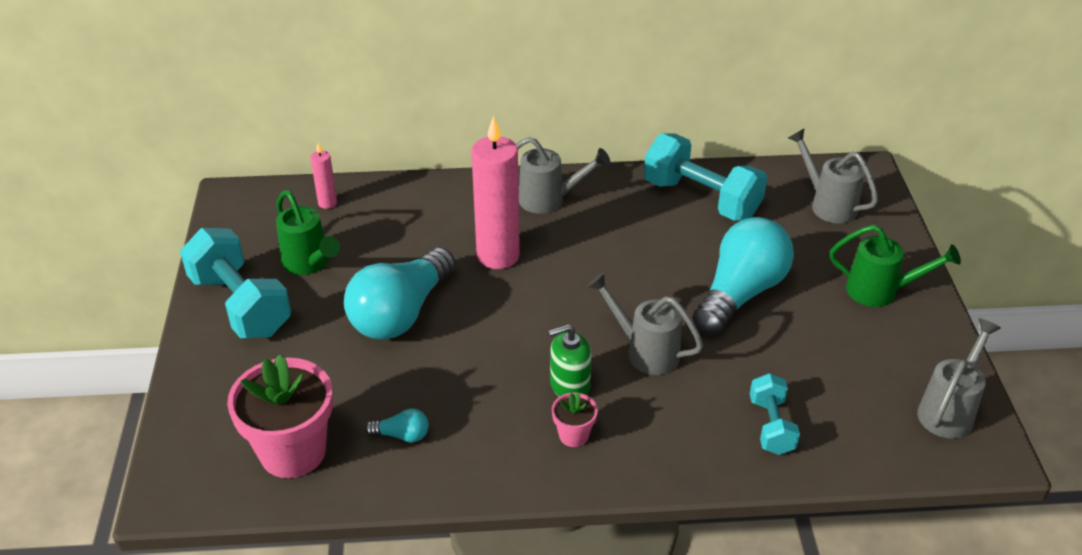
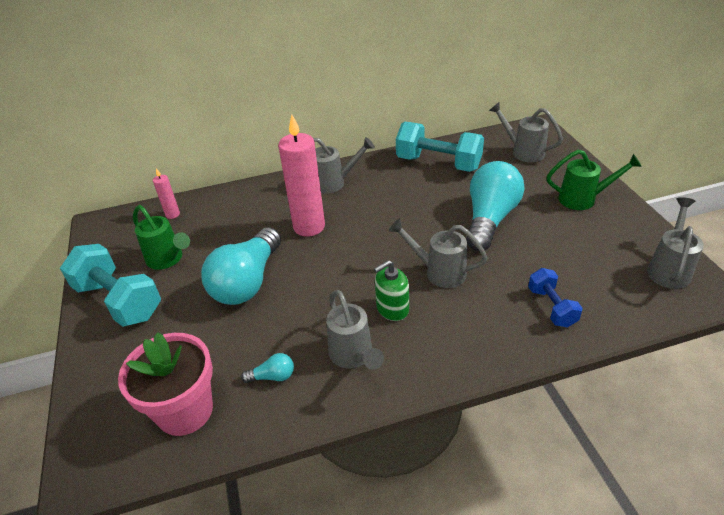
camera: 10 degrees left, 0 degrees up
(504, 433) = (353, 356): none -> grey watering can
(573, 435) = (408, 346): pink flower pot -> none
(771, 426) = (551, 307): turquoise dumbbell -> blue dumbbell

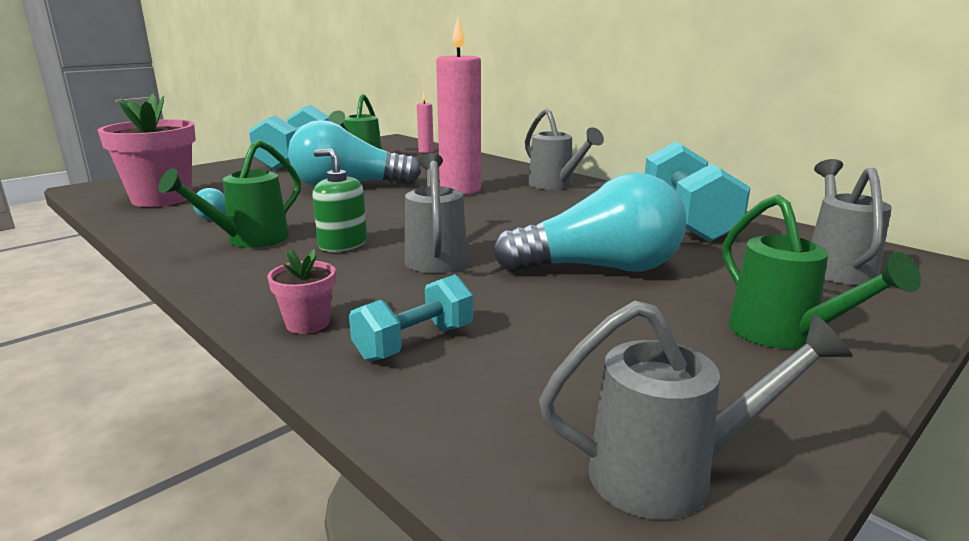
camera: 60 degrees right, 20 degrees down
(353, 356) = (249, 240): grey watering can -> green watering can
(513, 343) = (308, 323): none -> pink flower pot
(551, 307) = (414, 343): blue dumbbell -> turquoise dumbbell

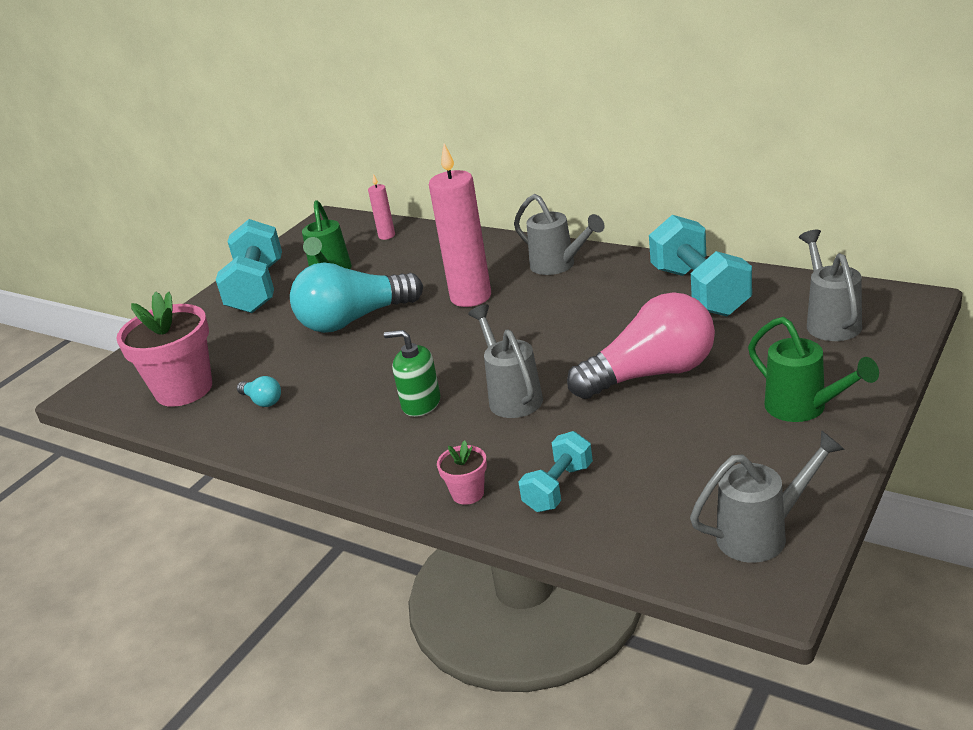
camera: 10 degrees left, 10 degrees up
(249, 240) = (333, 422): green watering can -> none
(599, 268) = (651, 374): turquoise light bulb -> pink light bulb

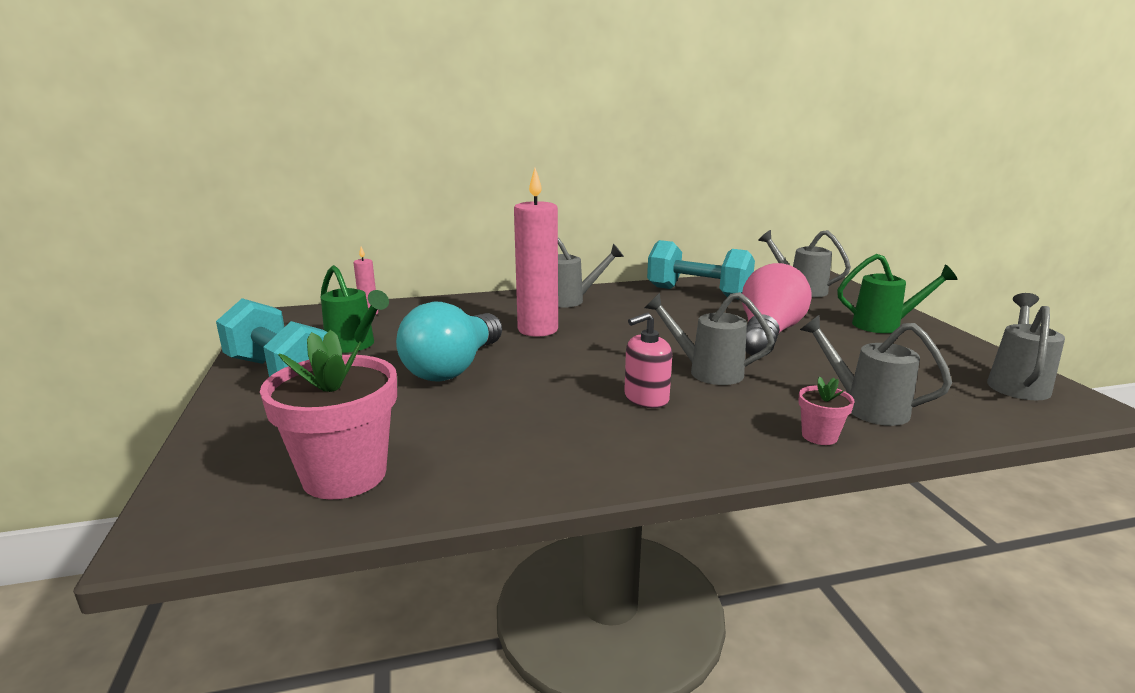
camera: 50 degrees left, 10 degrees down
(262, 401) = (477, 449): turquoise light bulb -> none
(421, 403) = (646, 398): green soap dispenser -> pink soap dispenser
(558, 488) = (865, 407): turquoise dumbbell -> grey watering can

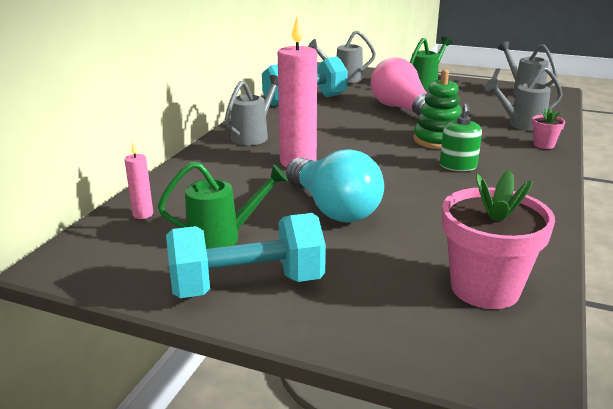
camera: 55 degrees left, 5 degrees up
(646, 398) = (458, 166): pink soap dispenser -> green soap dispenser
(706, 371) = (437, 140): grey watering can -> green stacking toy

